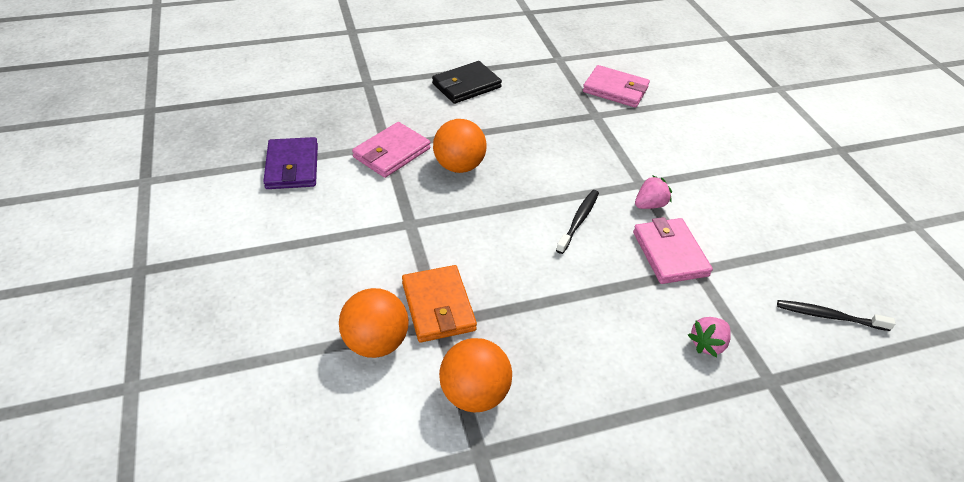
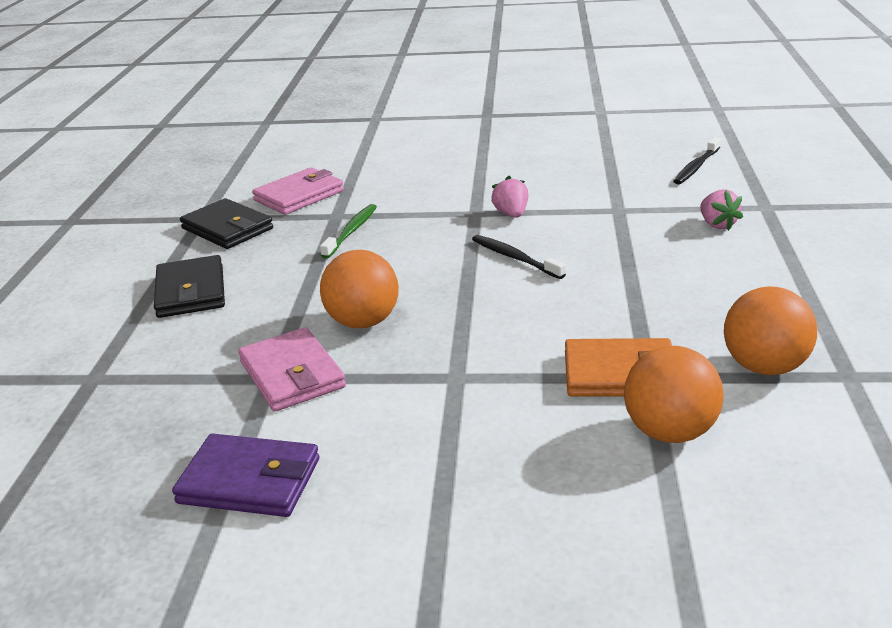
camera: 65 degrees left, 15 degrees down
(550, 74) = (227, 228): none -> black wallet
(576, 129) = (351, 231): none -> green toothbrush
(670, 254) = (590, 218): pink wallet -> none

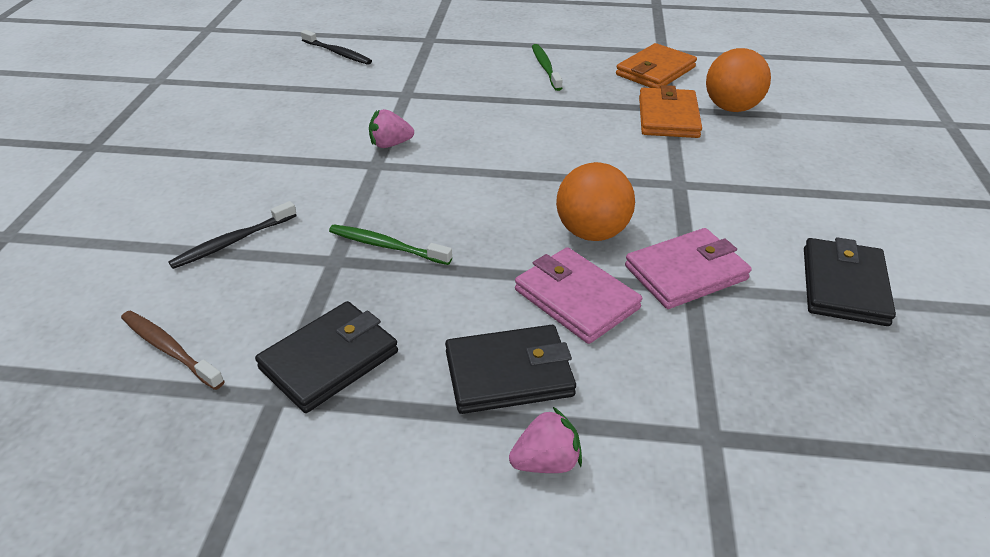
camera: 90 degrees left, 10 degrees up
(249, 481) = (844, 286): purple wallet -> black wallet
(253, 182) = (169, 349): none -> brown toothbrush
(299, 196) = (253, 296): pink wallet -> pink wallet (576, 299)
(515, 258) = (483, 147): black toothbrush -> black toothbrush (232, 242)
(717, 225) = (453, 59): pink strawberry -> pink strawberry (546, 462)
(727, 282) = (545, 67): none -> green toothbrush
(764, 367) = (655, 71): orange ball -> orange wallet

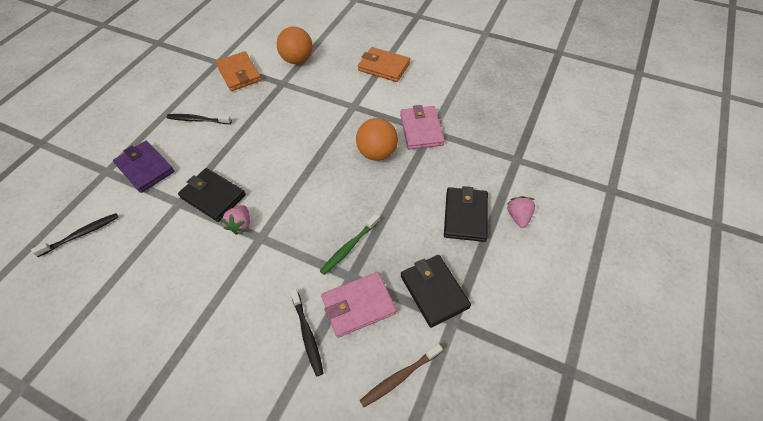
camera: 70 degrees left, 15 degrees up
(446, 59) = (145, 168): none -> purple wallet
(545, 67) = (198, 120): green toothbrush -> black toothbrush
(576, 299) = (424, 175): pink wallet -> pink wallet (358, 305)
(668, 117) = (291, 87): orange wallet -> orange wallet (384, 67)
(844, 286) = (448, 84): black wallet -> black wallet (213, 196)

